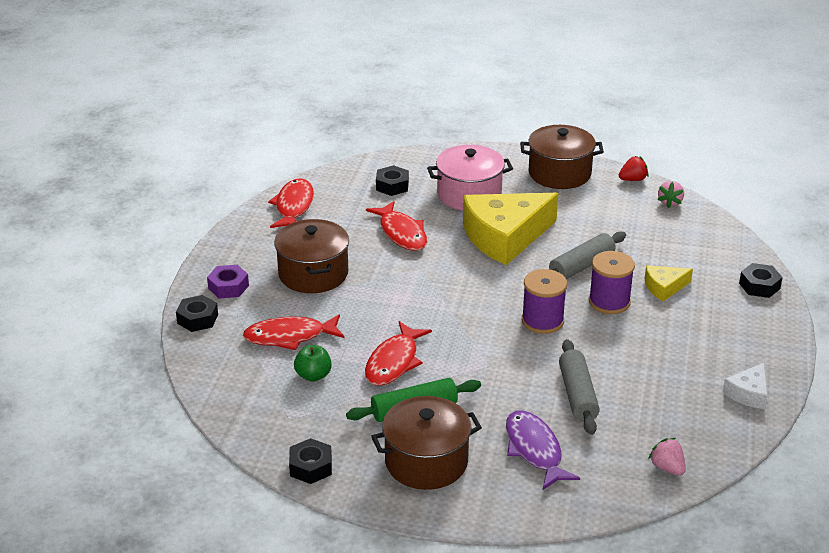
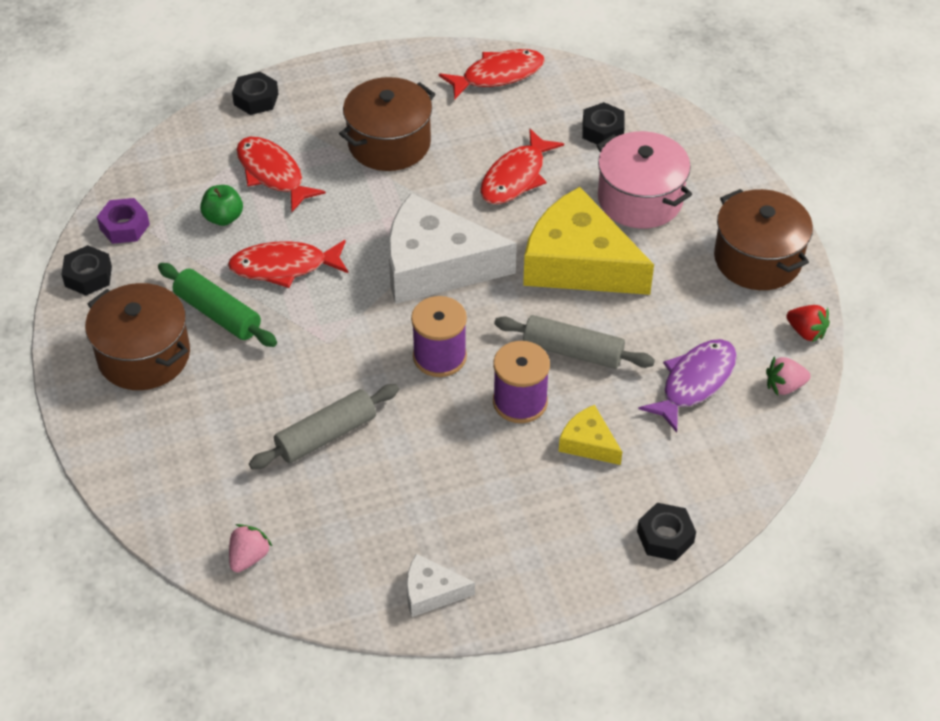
camera: 60 degrees right, 15 degrees up
(228, 287) = (321, 95): purple nut -> purple nut (124, 226)
(455, 294) = (435, 265): none -> white cheese
(534, 450) = (211, 433): purple fish -> purple fish (694, 382)

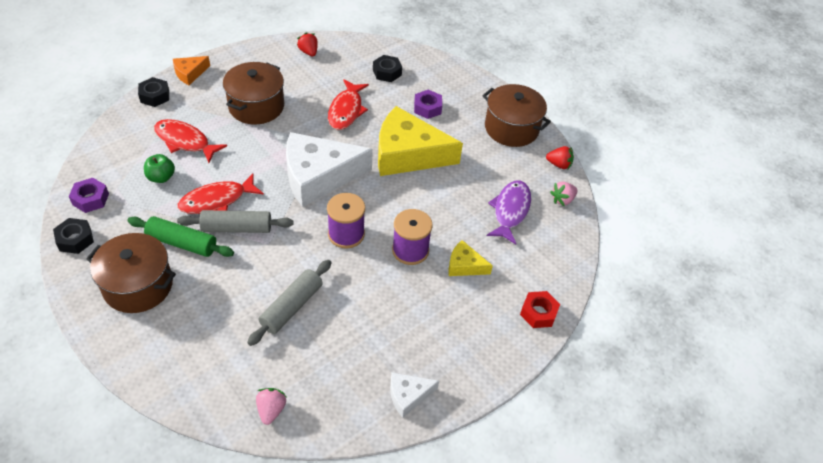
camera: 25 degrees left, 0 degrees up
(315, 75) = (190, 73): none -> orange cheese
(498, 75) = (308, 52): red fish -> red strawberry
(573, 351) = (429, 210): grey rolling pin -> grey rolling pin (237, 228)
(640, 199) = (427, 108): pink pot -> purple nut
(665, 537) = (538, 313): black nut -> red nut

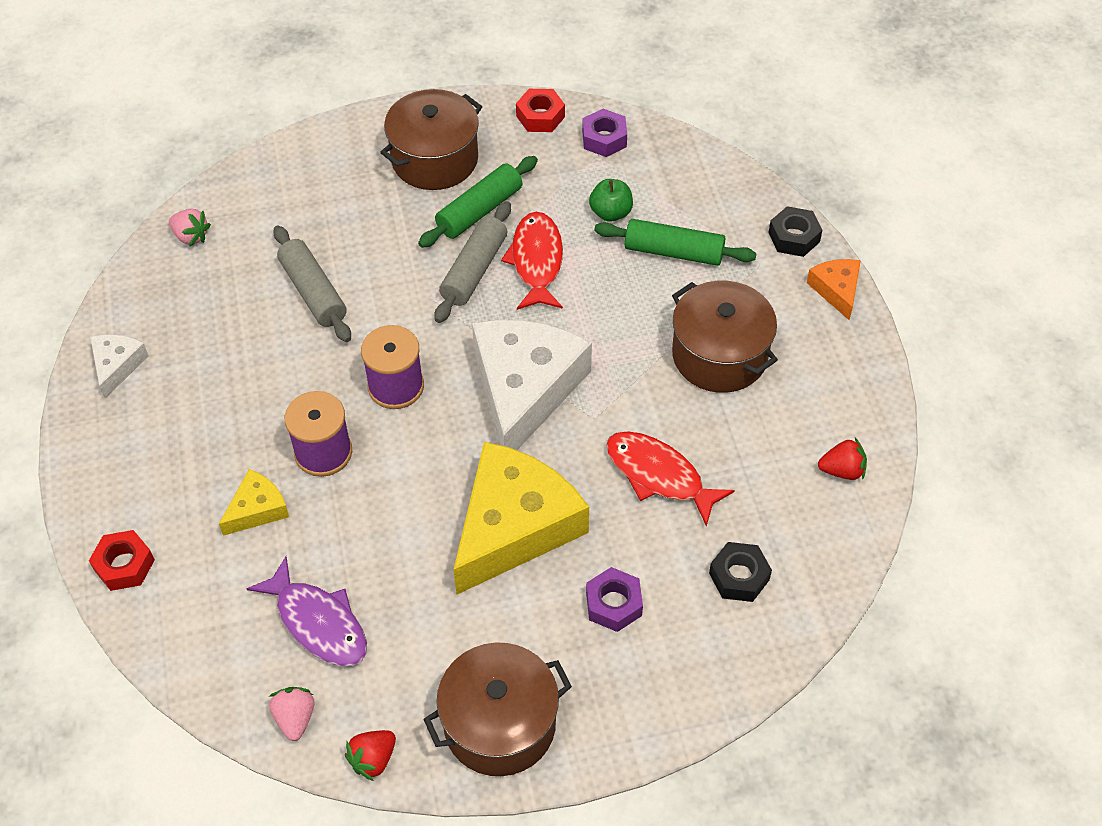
camera: 120 degrees right, 5 degrees up
(75, 239) = (540, 116): black nut -> red nut
(185, 141) = (674, 252): red fish -> green rolling pin

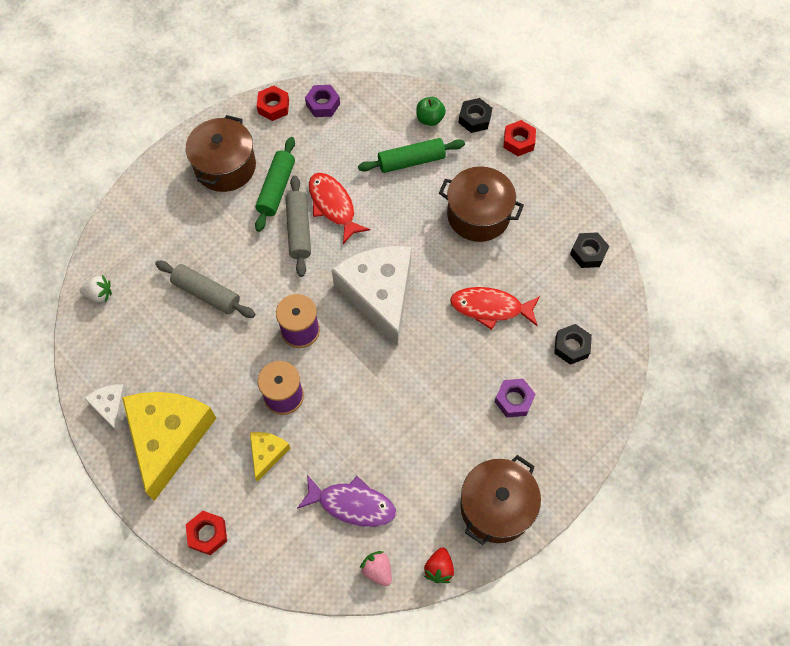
camera: 30 degrees left, 10 degrees up
(191, 236) = (99, 294): pink strawberry -> white strawberry
(514, 526) = (428, 382): yellow cheese -> yellow cheese (168, 437)
(611, 213) = (358, 152): green apple -> green apple (430, 119)
(836, 290) = (518, 141): orange cheese -> red nut
(842, 470) = (588, 253): red strawberry -> black nut

